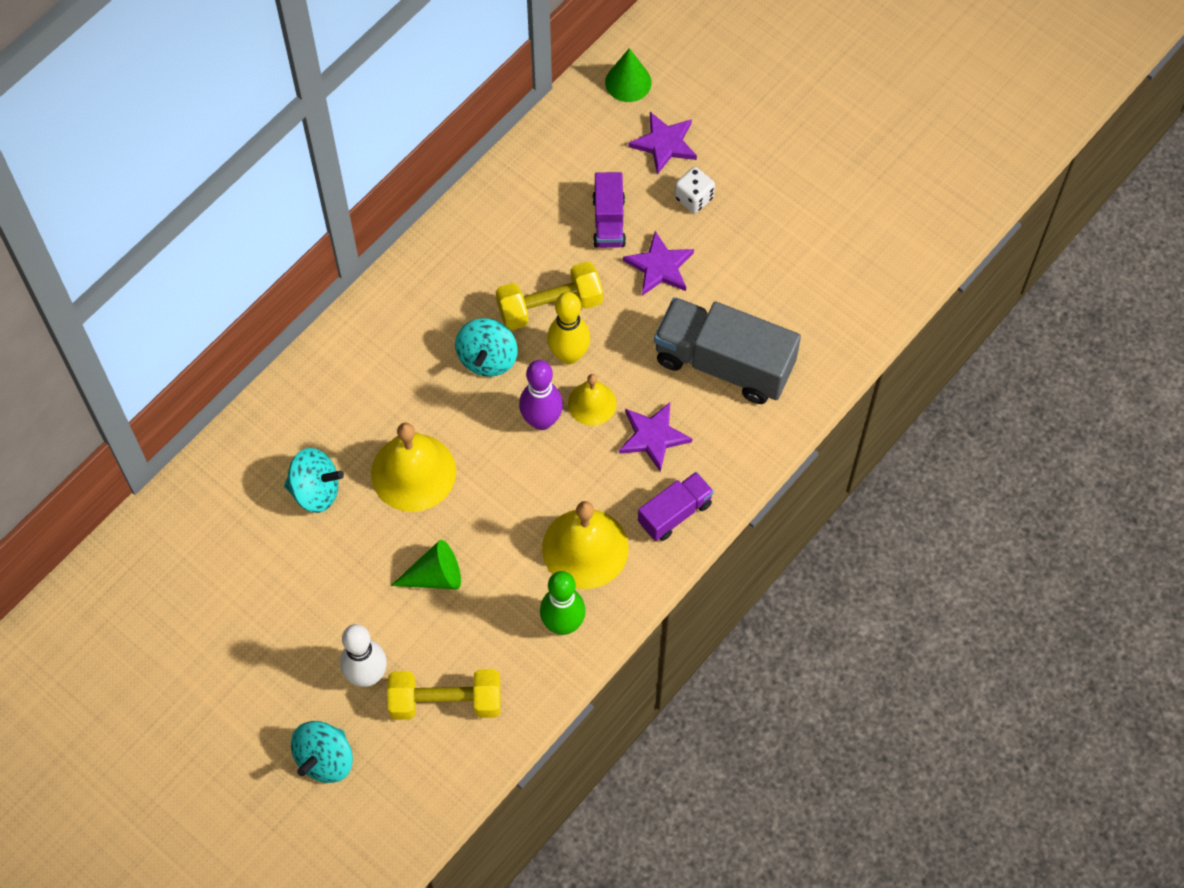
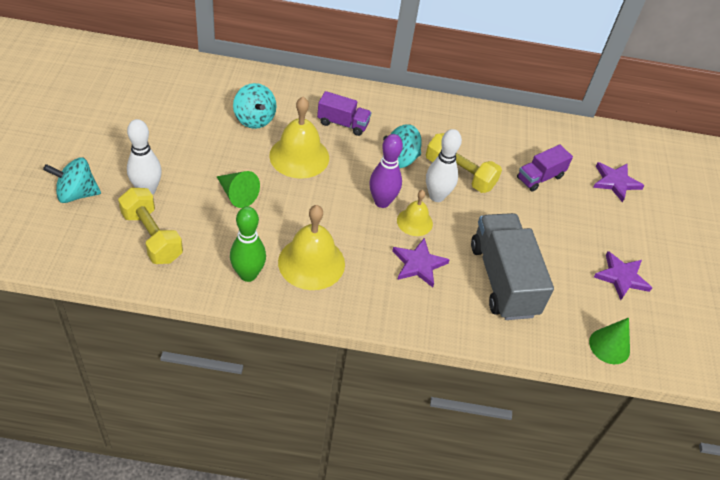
camera: 50 degrees right, 15 degrees down
(569, 355) = (436, 196): yellow bowling pin -> white bowling pin
(628, 82) = (634, 148): green cone -> green cone (609, 346)
(659, 267) = (535, 215): purple star -> purple star (621, 277)
(675, 513) = (374, 301): purple truck -> purple truck (343, 123)
(694, 198) = (596, 212): white dice -> none

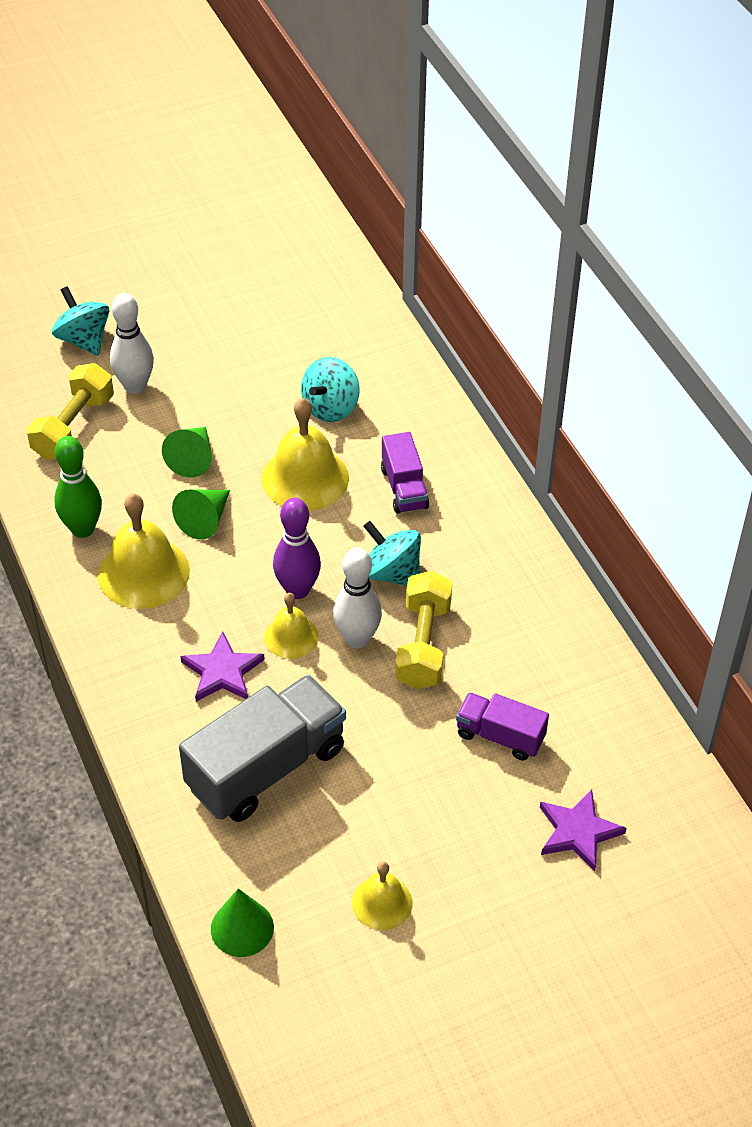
camera: 65 degrees right, 0 degrees up
(293, 214) = (205, 520): none -> green cone
(621, 277) = (382, 902): purple star -> yellow bell

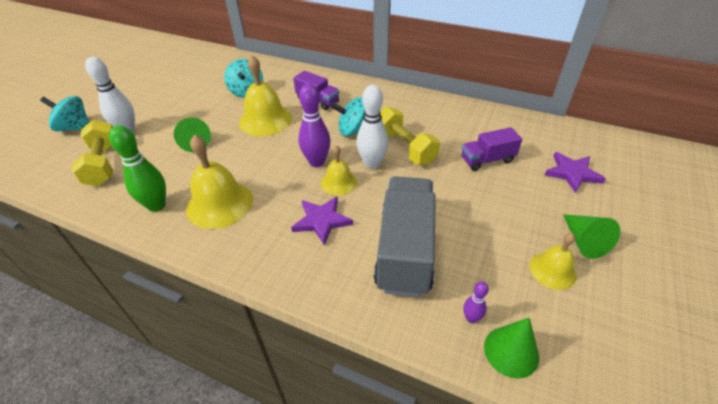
camera: 40 degrees left, 5 degrees down
(205, 520) = (231, 162): green cone -> green cone (583, 241)
(245, 876) = (471, 318): none -> purple bowling pin

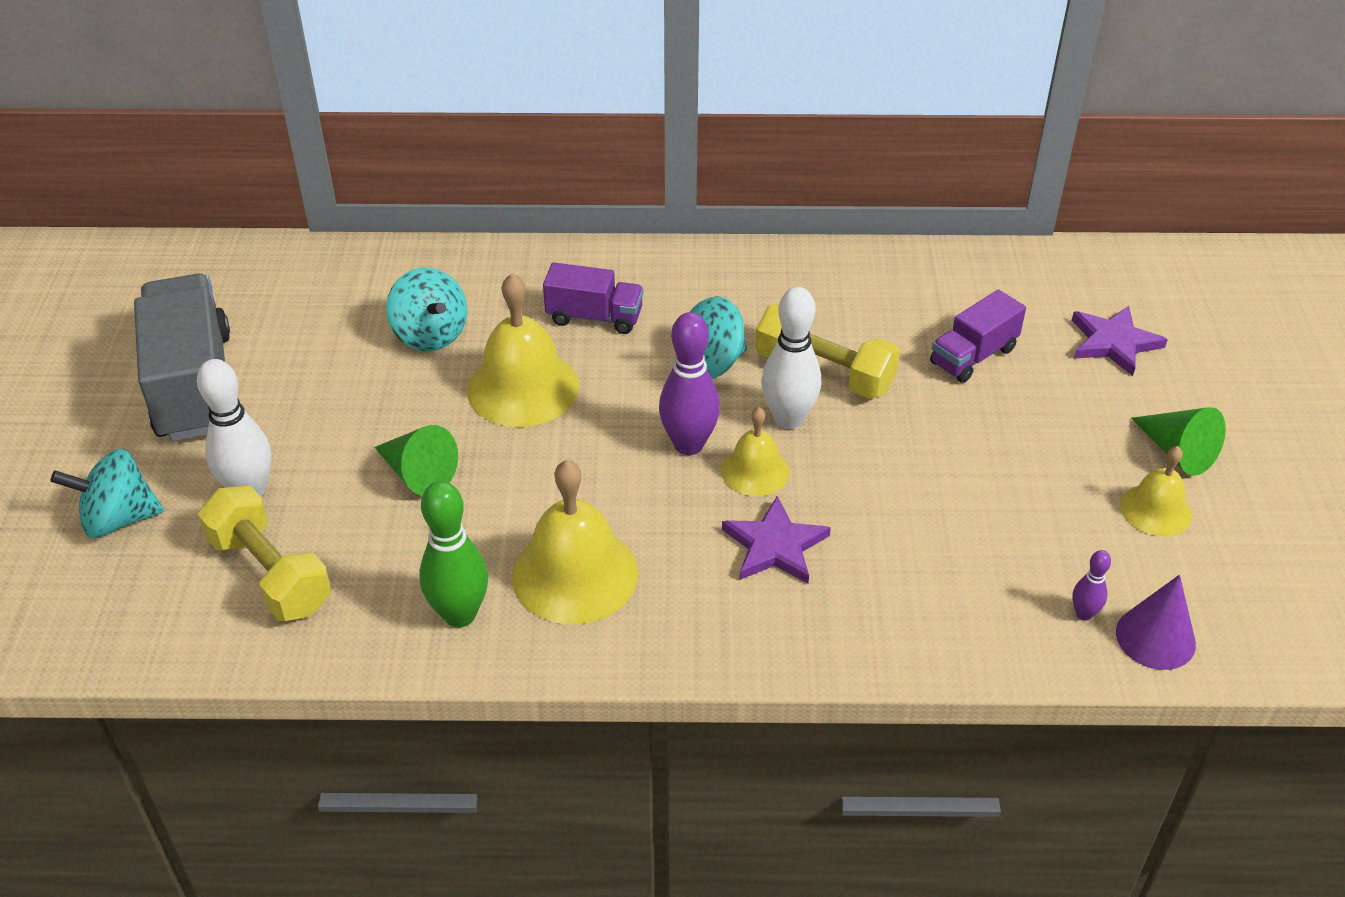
camera: 25 degrees left, 0 degrees up
(405, 250) = (936, 549): grey truck -> grey truck (194, 386)
(511, 351) = (1155, 638): green cone -> purple cone

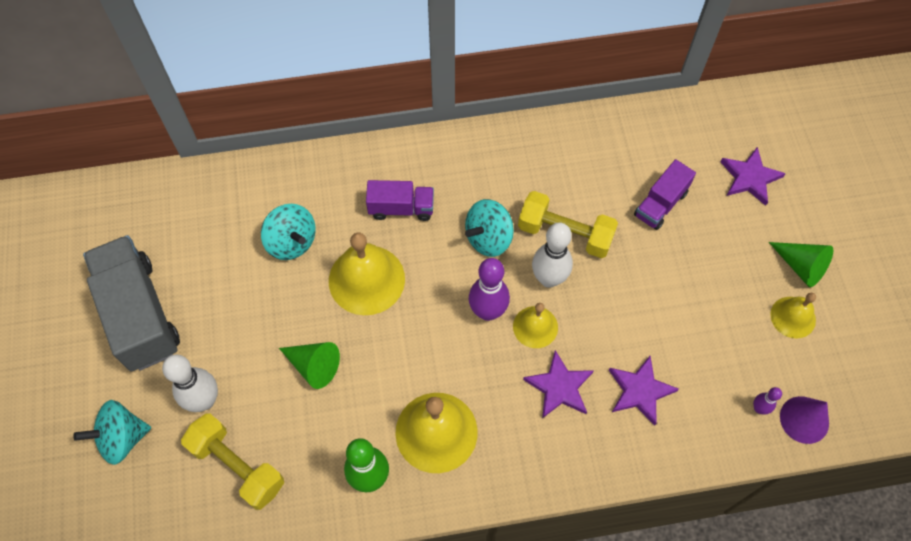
camera: 10 degrees left, 20 degrees up
(898, 567) = (640, 391): none -> purple star

